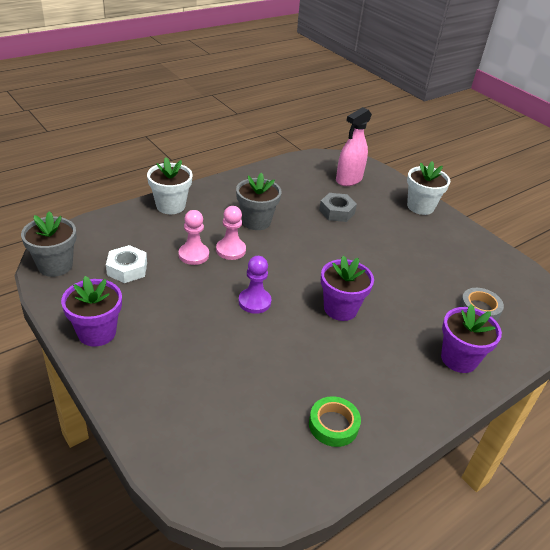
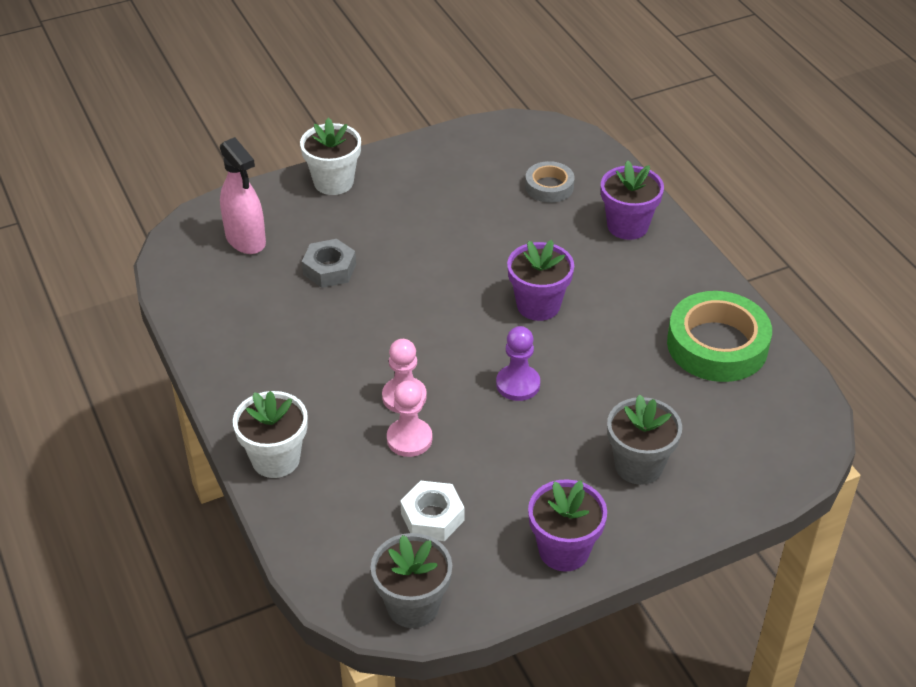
camera: 75 degrees left, 5 degrees up
(256, 221) = (337, 361): grey flower pot -> grey flower pot (638, 465)
(333, 425) = (717, 345): green tape -> green tape, size x1.84

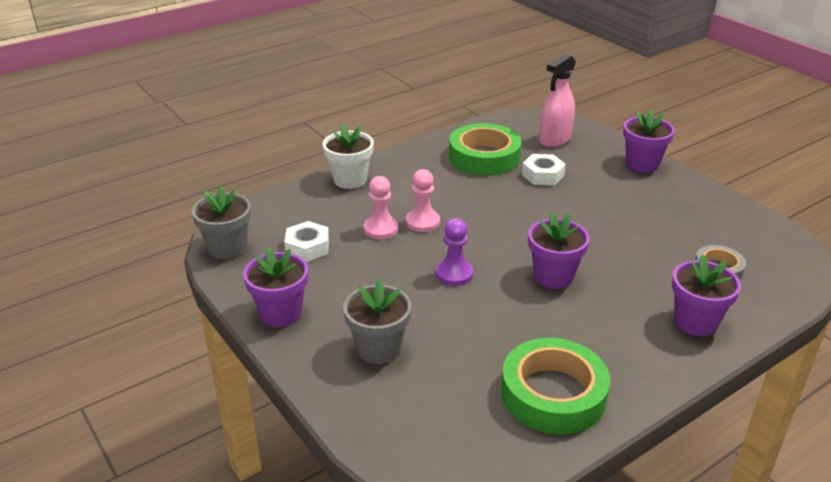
camera: 80 degrees right, 10 degrees down
(264, 313) = (484, 157): none -> green tape
(329, 269) = (543, 175): grey nut -> white nut
(333, 182) = (642, 164): white flower pot -> purple flower pot

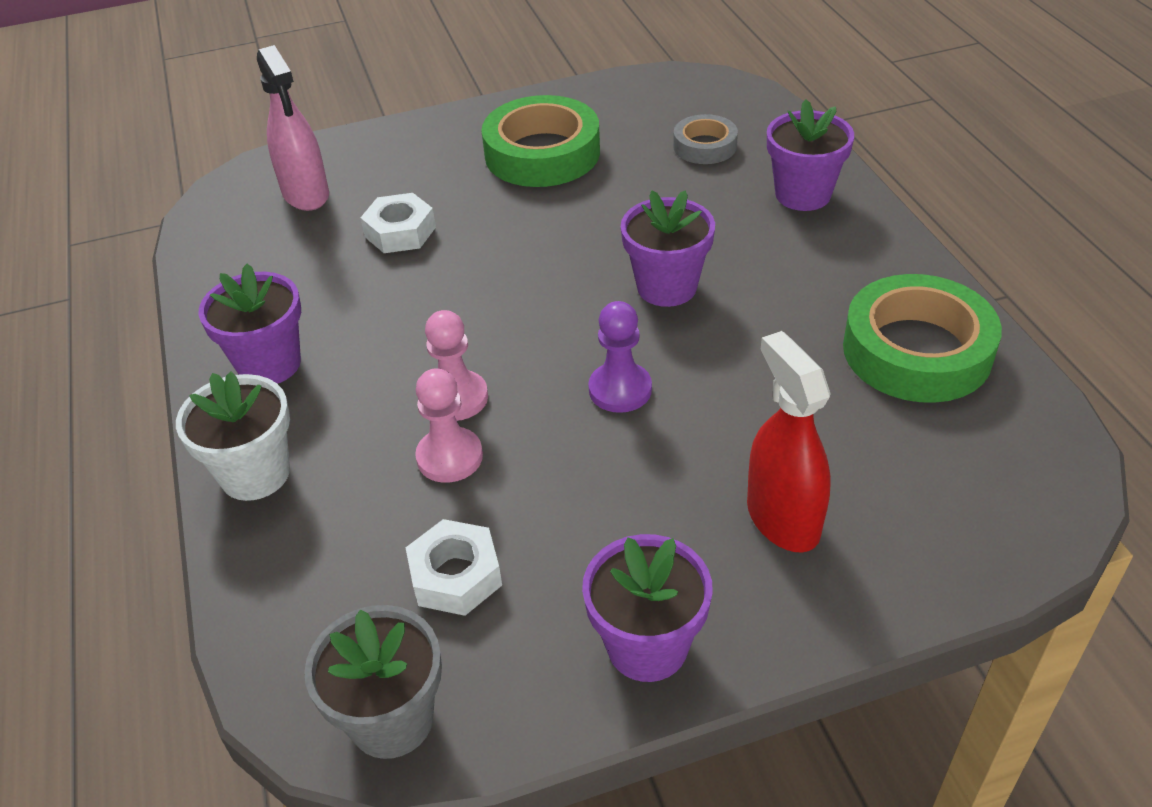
camera: 70 degrees left, 10 degrees up
(378, 348) = (782, 518): grey flower pot -> red spray bottle
(484, 157) = (301, 281): green tape -> green tape (542, 153)
(642, 164) = (433, 134): purple flower pot -> purple flower pot (269, 364)

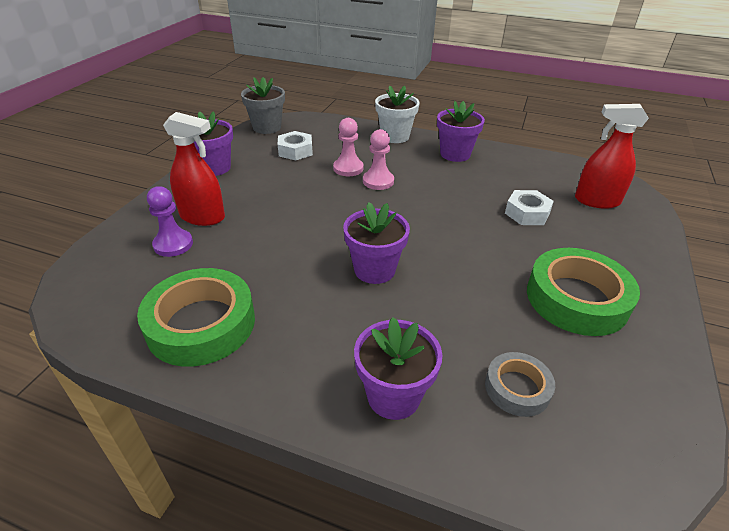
camera: 125 degrees right, 5 degrees down
(306, 194) = (596, 201): pink spray bottle -> red spray bottle
(620, 389) = (325, 218): purple pawn -> purple pawn (173, 244)

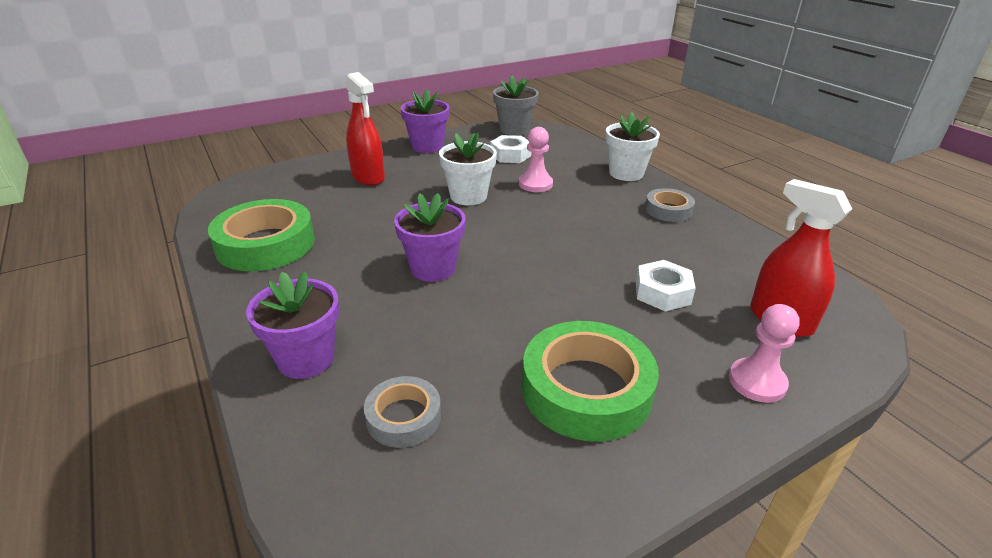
camera: 40 degrees right, 5 degrees down
(173, 244) = (323, 187): purple pawn -> none
(314, 199) = (468, 196): none -> white flower pot
(378, 181) = (547, 204): pink pawn -> pink pawn (757, 382)
(455, 154) = (668, 210): purple flower pot -> grey tape

